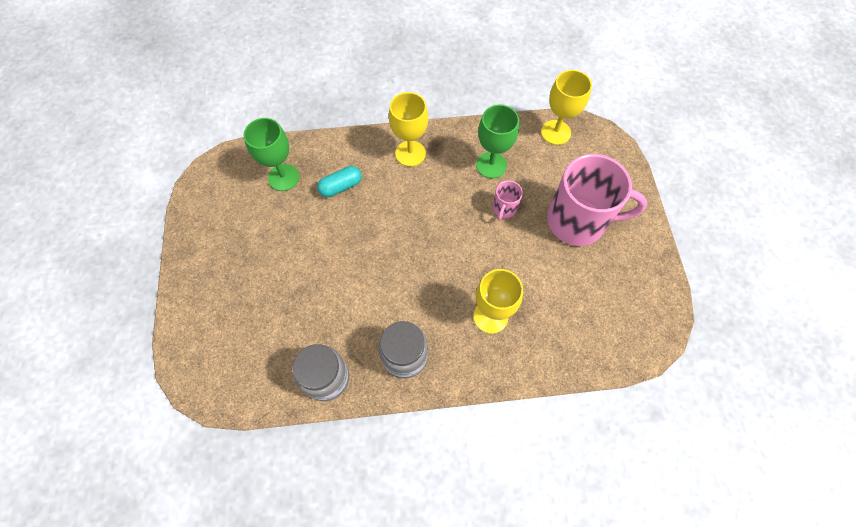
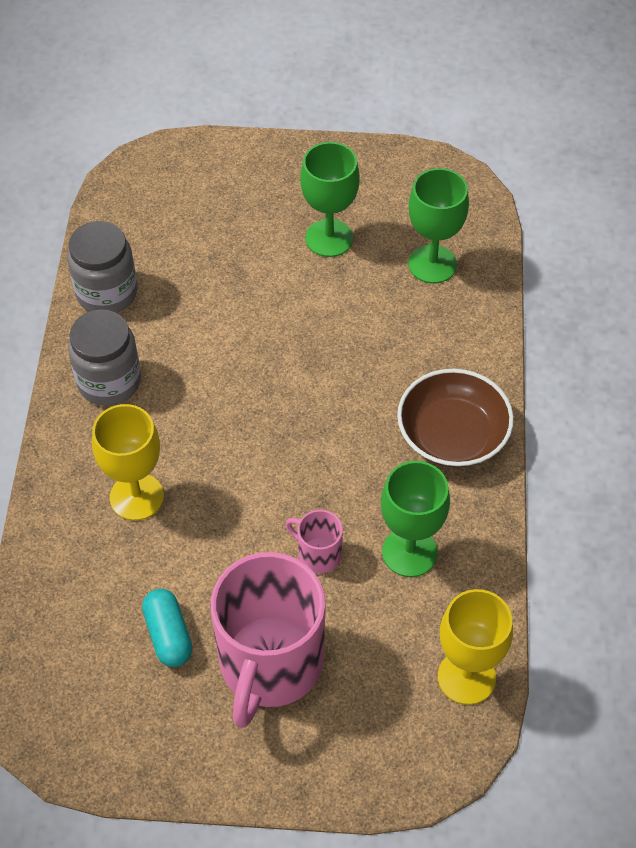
camera: 100 degrees right, 10 degrees down
(265, 239) = (329, 238): none -> green goblet
(341, 186) = (403, 334): turquoise capsule -> turquoise capsule (168, 635)
(410, 153) = (452, 435): yellow goblet -> brown bowl

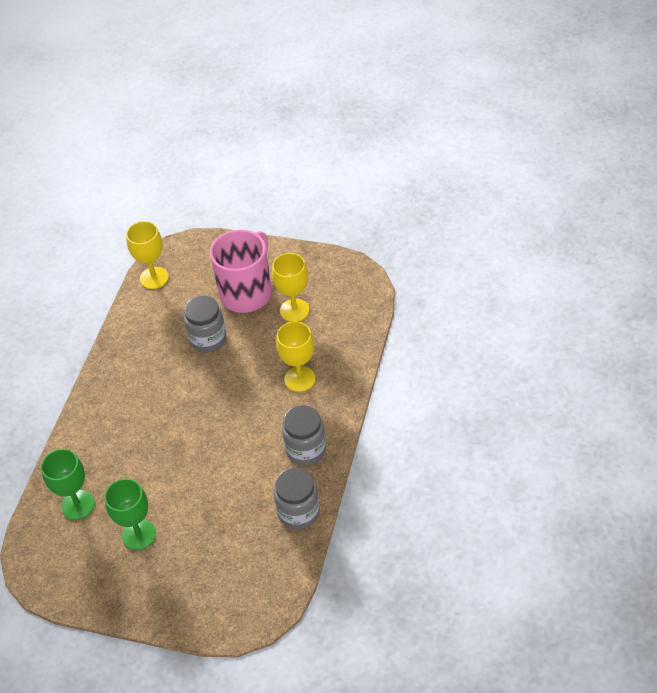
camera: 165 degrees left, 5 degrees down
(168, 635) = (294, 310): turquoise capsule -> yellow goblet
(318, 554) = (208, 339): pink mug -> grey jar
(409, 552) = (160, 334): green goblet -> none
(452, 435) = (112, 392): brown bowl -> none

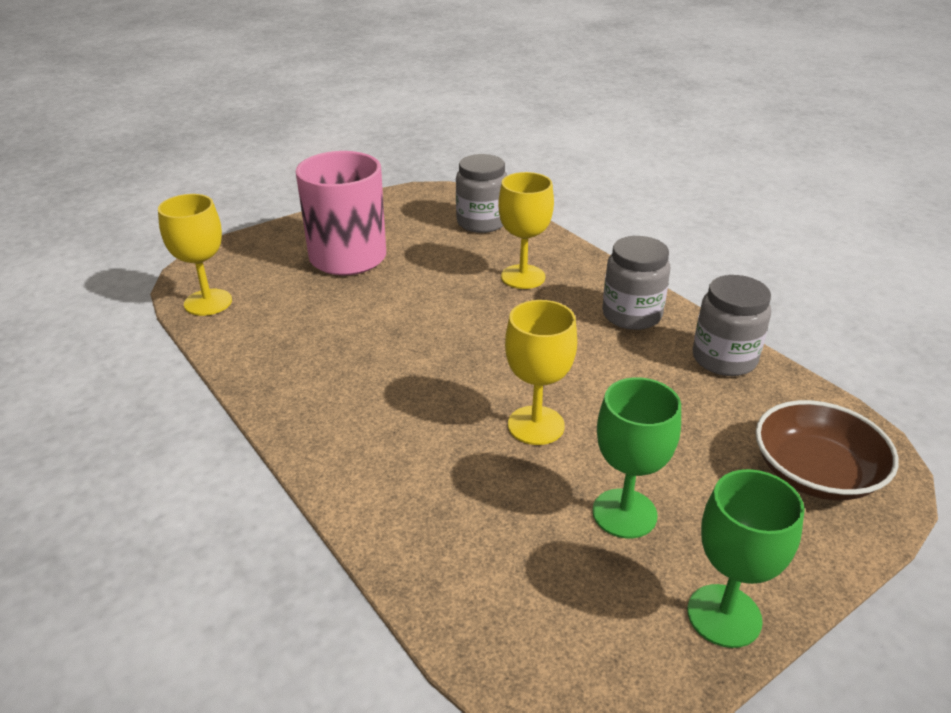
camera: 55 degrees left, 15 degrees down
(78, 505) = (493, 555): green goblet -> green goblet (724, 615)
(208, 339) = (369, 307): grey jar -> grey jar (481, 222)
(229, 593) = (815, 473): none -> brown bowl
(294, 310) = (422, 241): yellow goblet -> yellow goblet (536, 425)

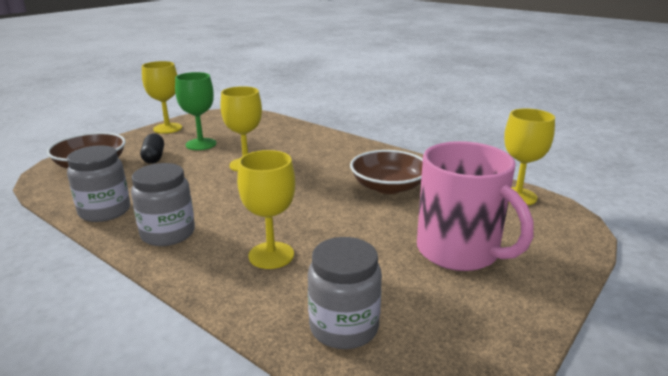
camera: 165 degrees right, 10 degrees down
(346, 342) = (388, 186): none -> brown bowl
(708, 480) = (154, 157): none -> black capsule
(724, 615) = (167, 128): green goblet -> yellow goblet

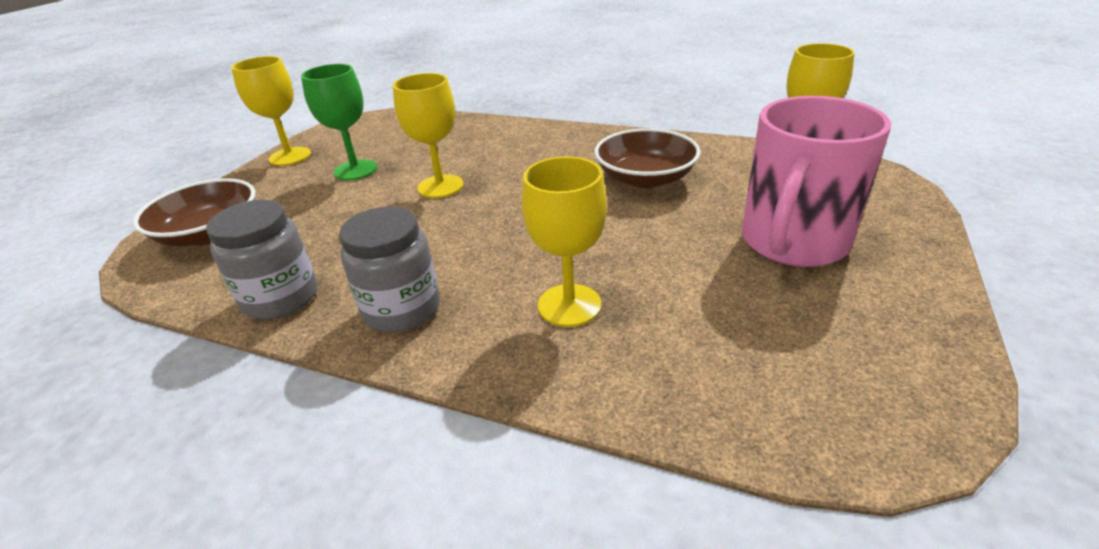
camera: 15 degrees left, 10 degrees up
(154, 157) = (299, 202): black capsule -> none
(344, 327) = (738, 380): grey jar -> none
(459, 251) = (793, 242): pink mug -> pink mug turned 90 degrees clockwise

